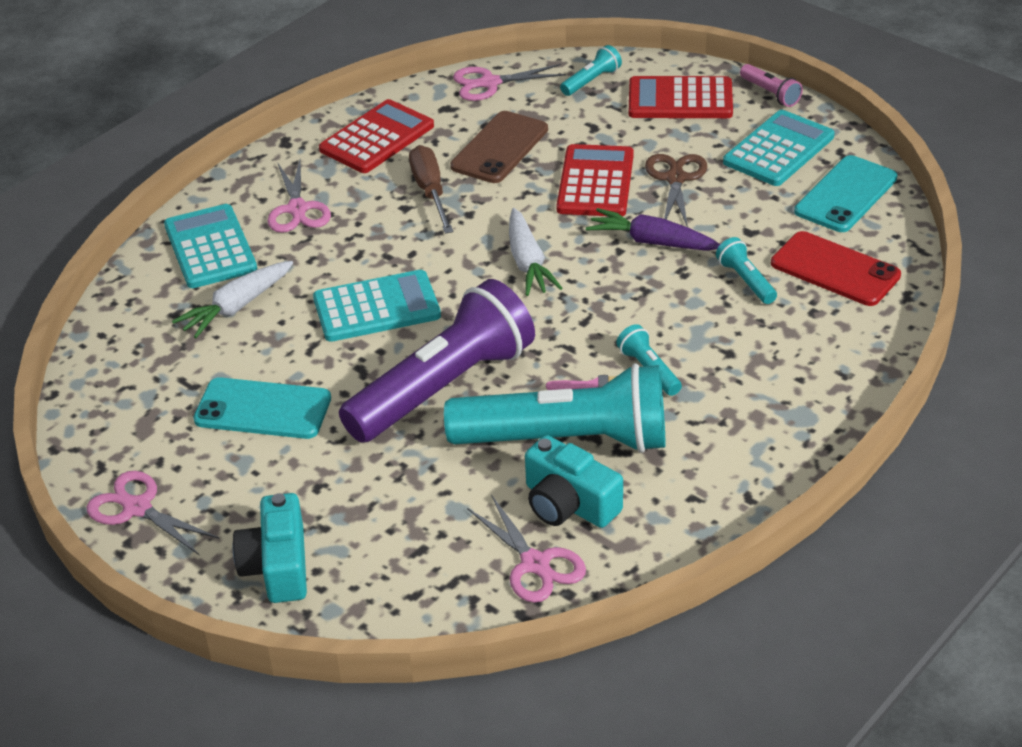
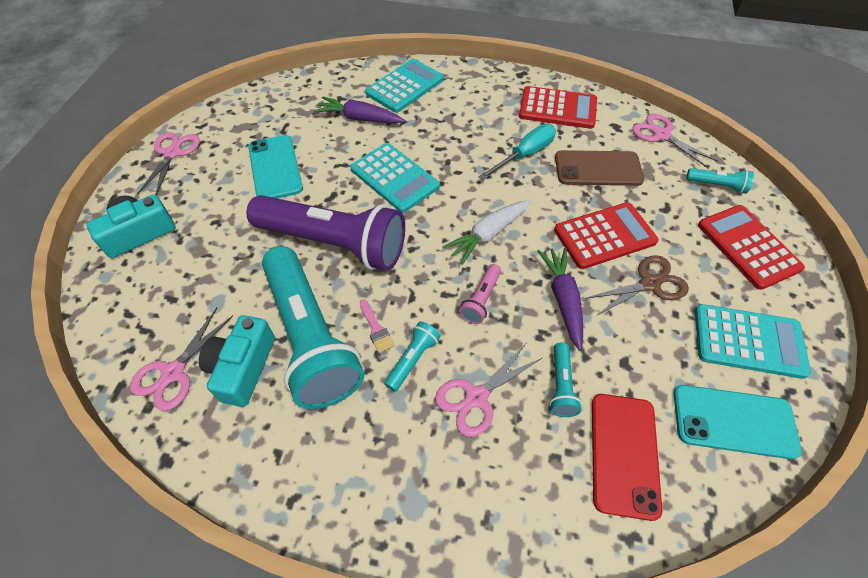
camera: 60 degrees right, 15 degrees up
(236, 307) = (359, 118): white carrot -> purple carrot
(297, 209) = (463, 105): pink scissors -> pink scissors (476, 397)
(430, 192) = (525, 155): brown screwdriver -> turquoise screwdriver
(746, 281) = (561, 385): turquoise flashlight -> turquoise flashlight turned 150 degrees clockwise
(770, 93) = (816, 305): pink flashlight -> pink flashlight (481, 299)

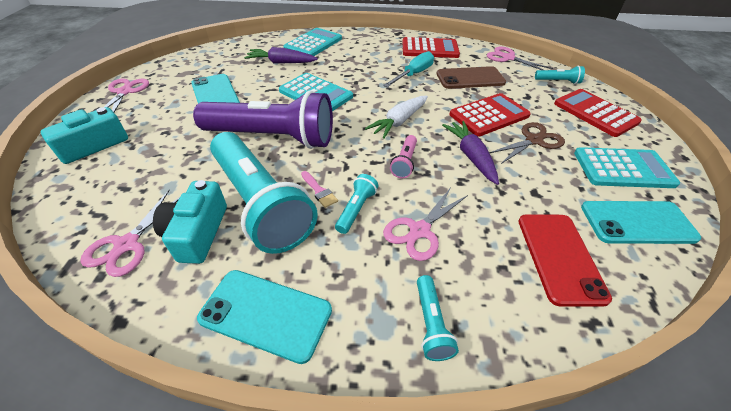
camera: 10 degrees left, 10 degrees down
(301, 474) = (266, 314): none -> turquoise phone
(561, 385) = (489, 214): turquoise flashlight -> turquoise flashlight (431, 324)

